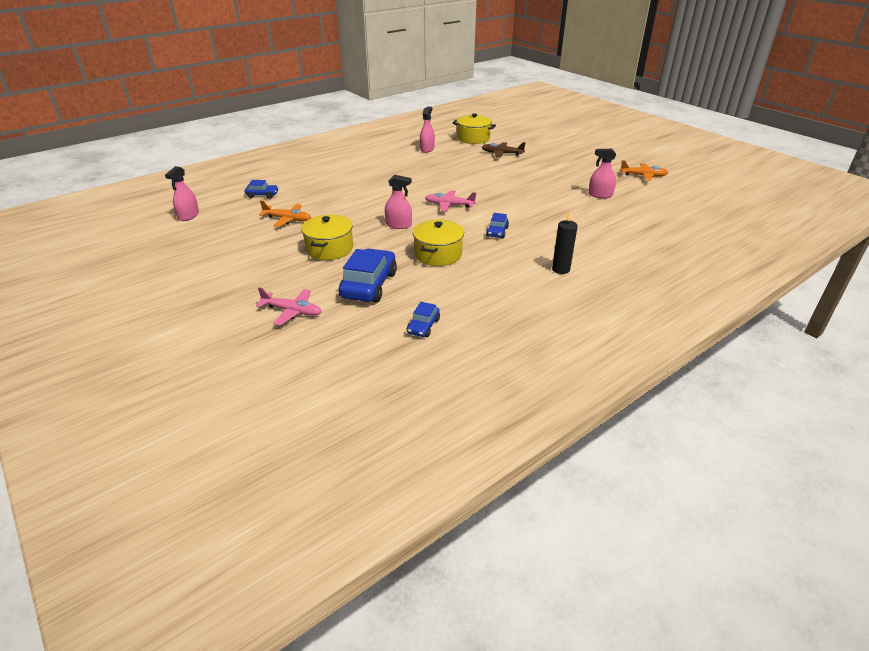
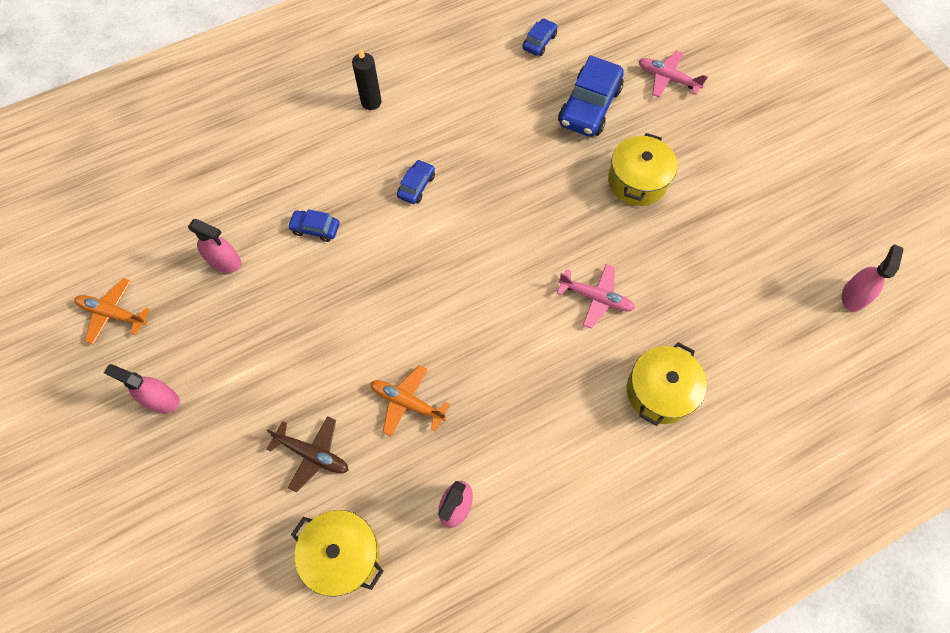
camera: 170 degrees left, 30 degrees up
(262, 195) = (757, 347): blue car -> blue car (315, 229)
(287, 219) = (703, 262): orange plane -> orange plane (407, 403)
(398, 225) = (545, 223): pink spray bottle -> pink spray bottle (161, 399)
(438, 254) = (503, 150): yellow pot -> yellow pot (659, 391)
(449, 205) = (463, 266): pink plane -> pink plane (596, 298)

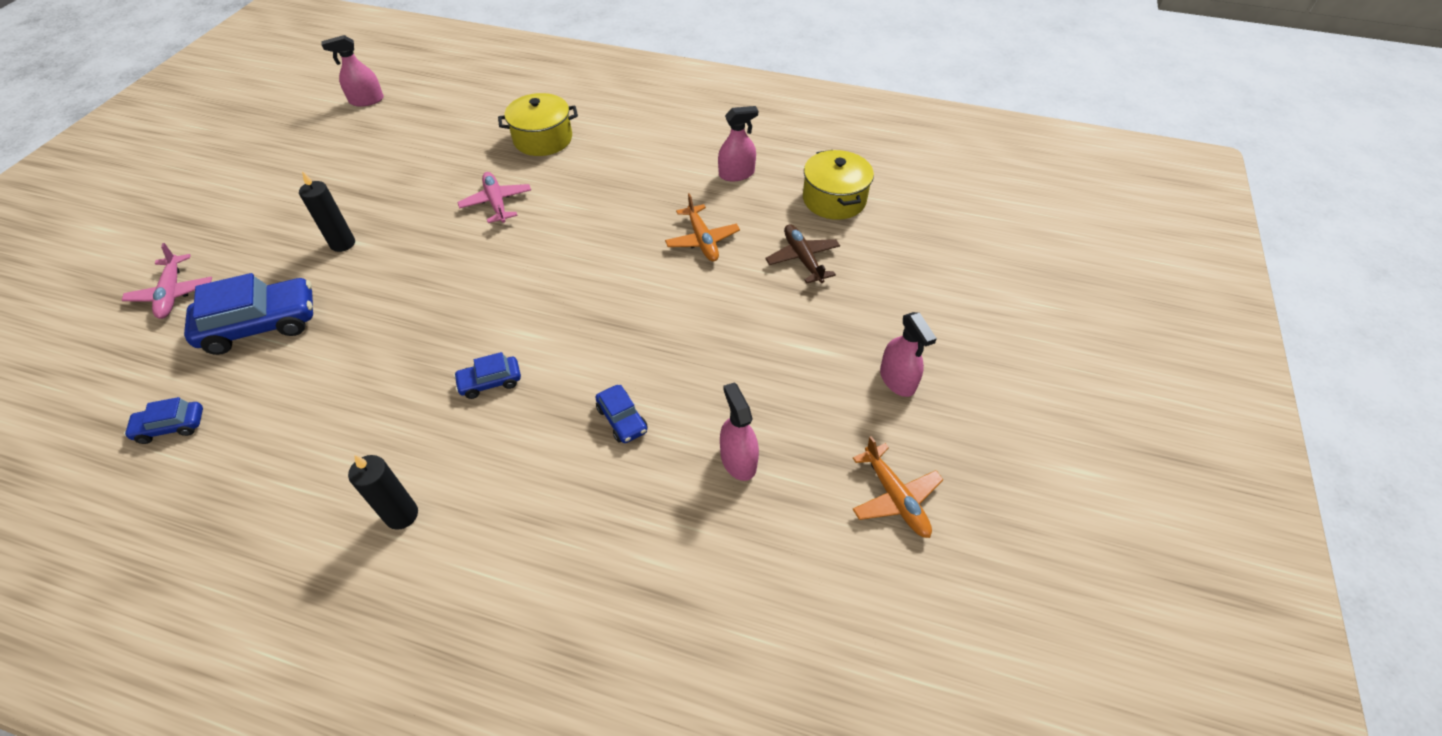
camera: 135 degrees left, 15 degrees down
(637, 181) = (343, 244): yellow pot -> black candle

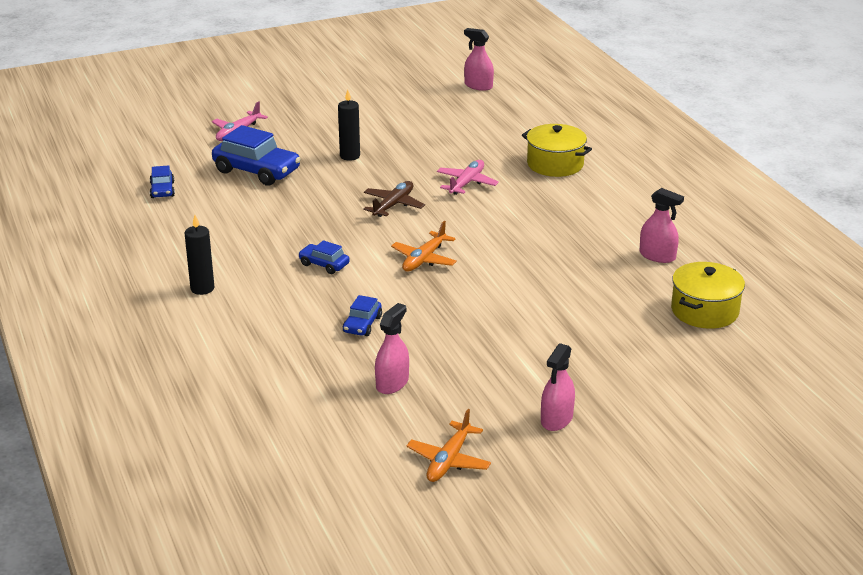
camera: 50 degrees right, 20 degrees down
(171, 427) = (162, 190): blue car -> blue car turned 135 degrees counterclockwise
(702, 240) = (563, 276): orange plane -> orange plane (424, 259)
(802, 259) = (613, 326): brown plane -> brown plane (393, 205)

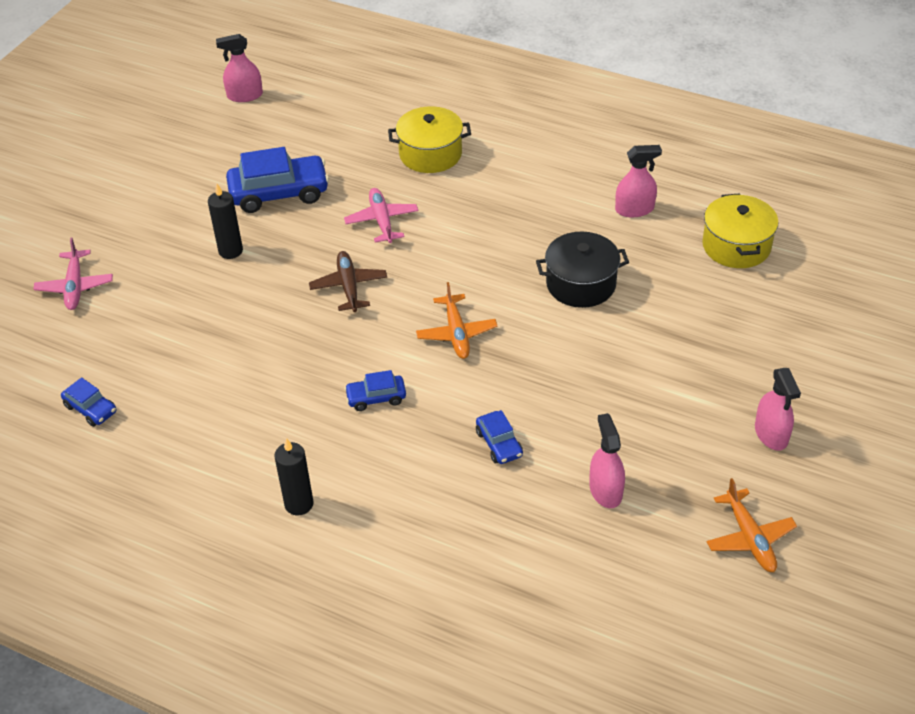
camera: 40 degrees left, 15 degrees up
(257, 171) = (160, 324): blue car -> blue car (279, 193)
(550, 275) = (581, 284): none -> black pot

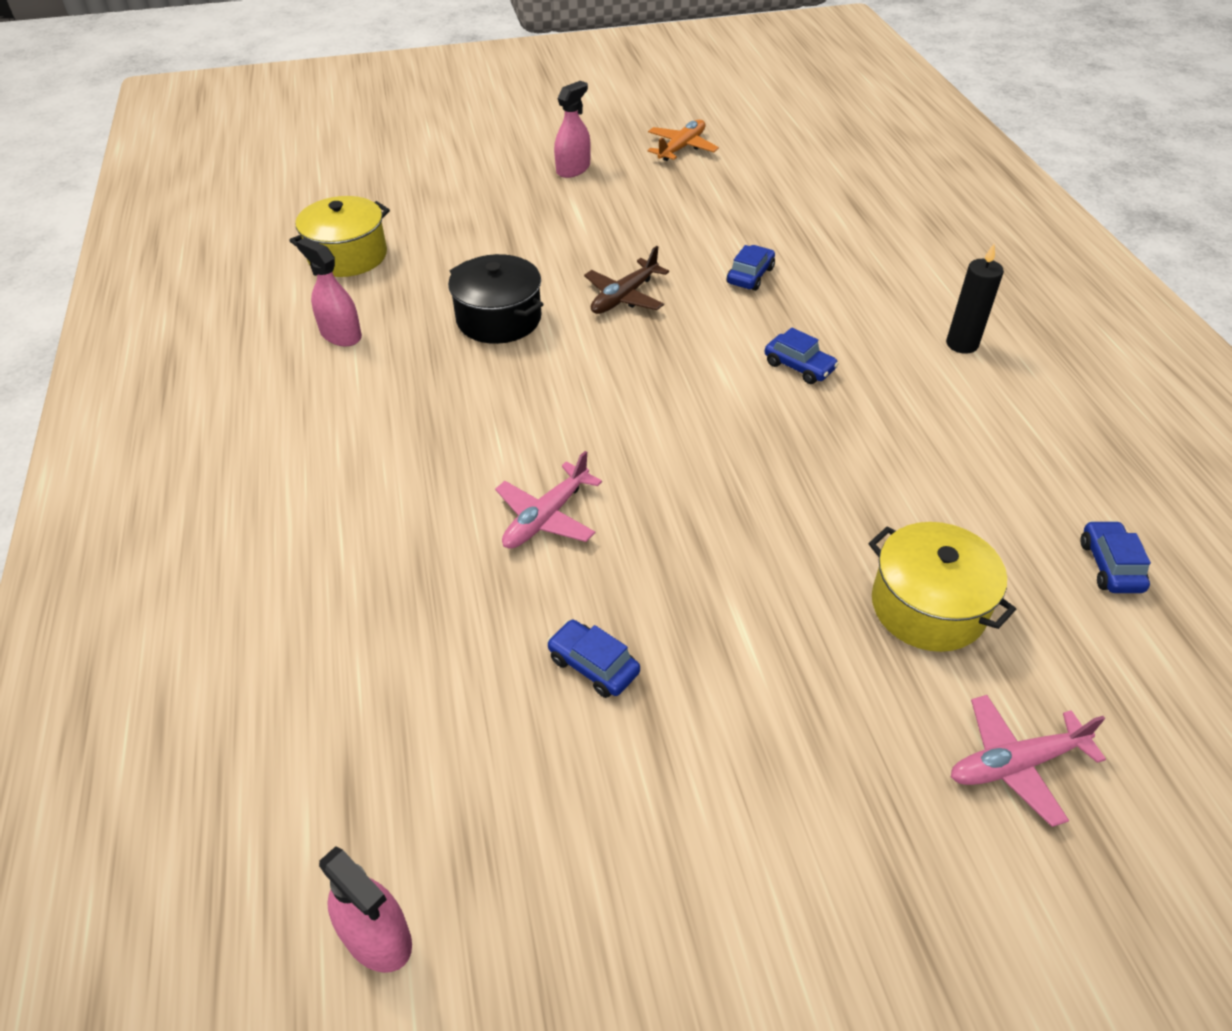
camera: 130 degrees left, 0 degrees up
(75, 286) = (1016, 764): pink plane -> pink plane turned 150 degrees counterclockwise
(230, 251) = (754, 632): black candle -> none
(279, 193) = (593, 666): blue car -> blue car, size x0.52
(349, 287) = (685, 475): brown plane -> brown plane (624, 297)
(430, 154) = (364, 552): yellow pot -> yellow pot (928, 606)
(456, 333) = (657, 361): orange plane -> none
(605, 490) = (723, 211): pink spray bottle -> none

